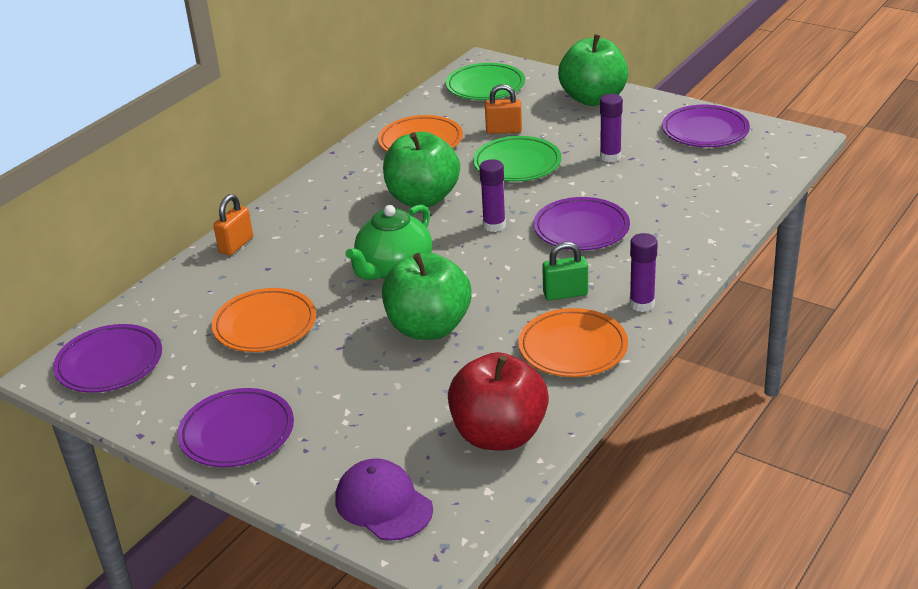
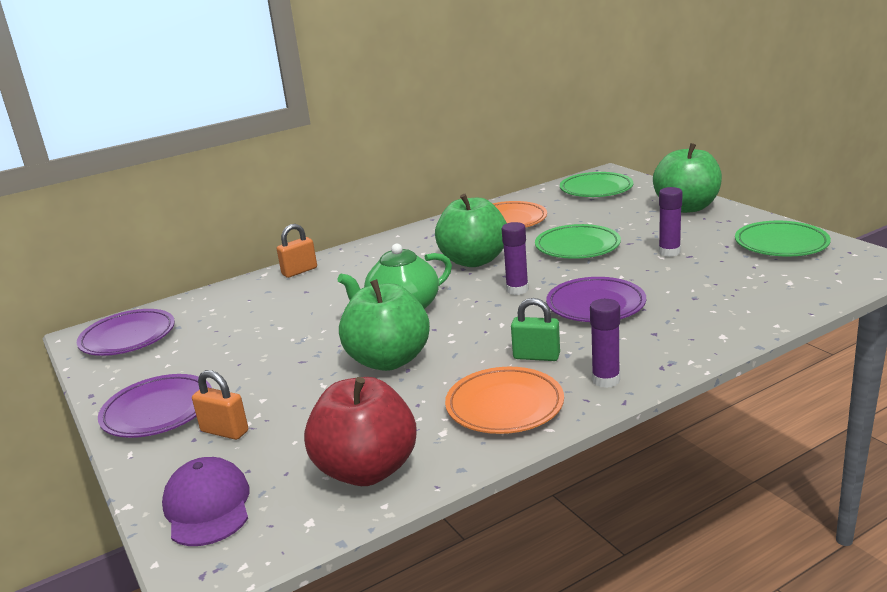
camera: 25 degrees right, 10 degrees down
(265, 325) = (262, 332): orange plate -> none
(504, 130) = (586, 221): orange padlock -> orange padlock (224, 431)
(705, 131) = (781, 244): purple plate -> green plate

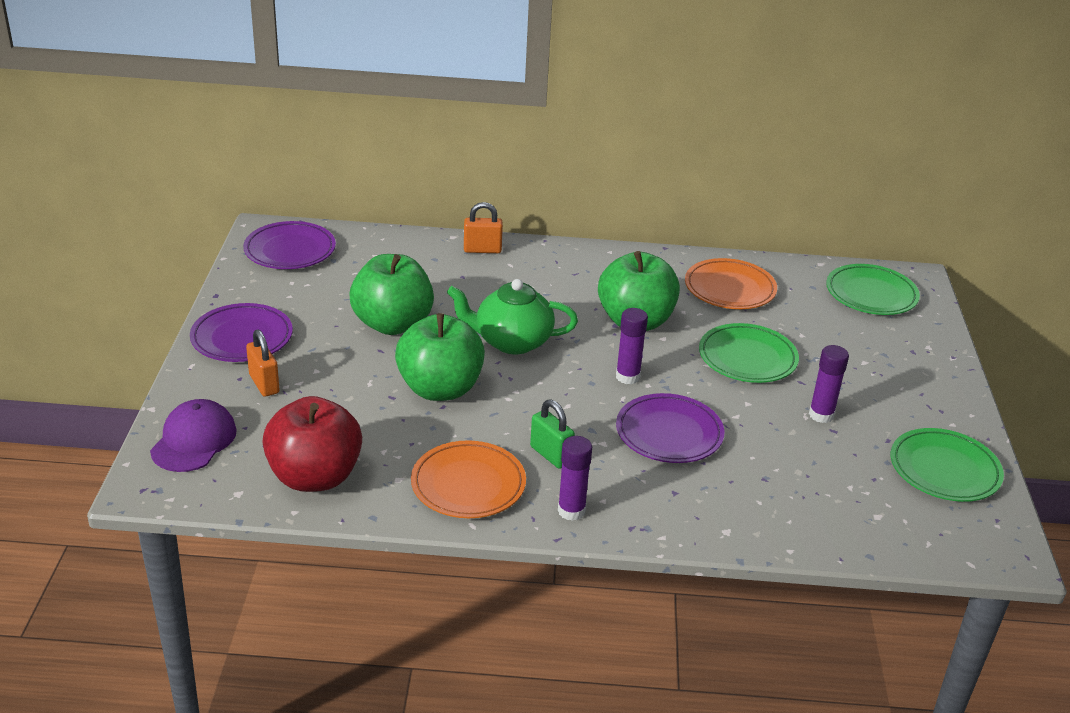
camera: 30 degrees right, 10 degrees up
(687, 207) = (925, 370): green apple -> green apple (392, 324)

